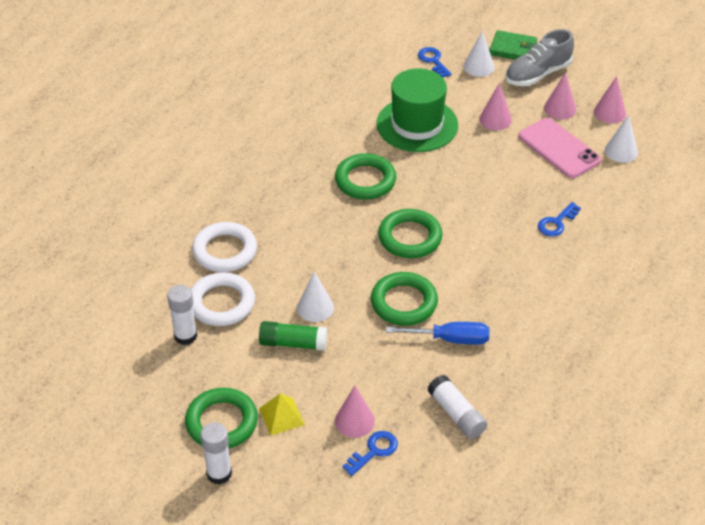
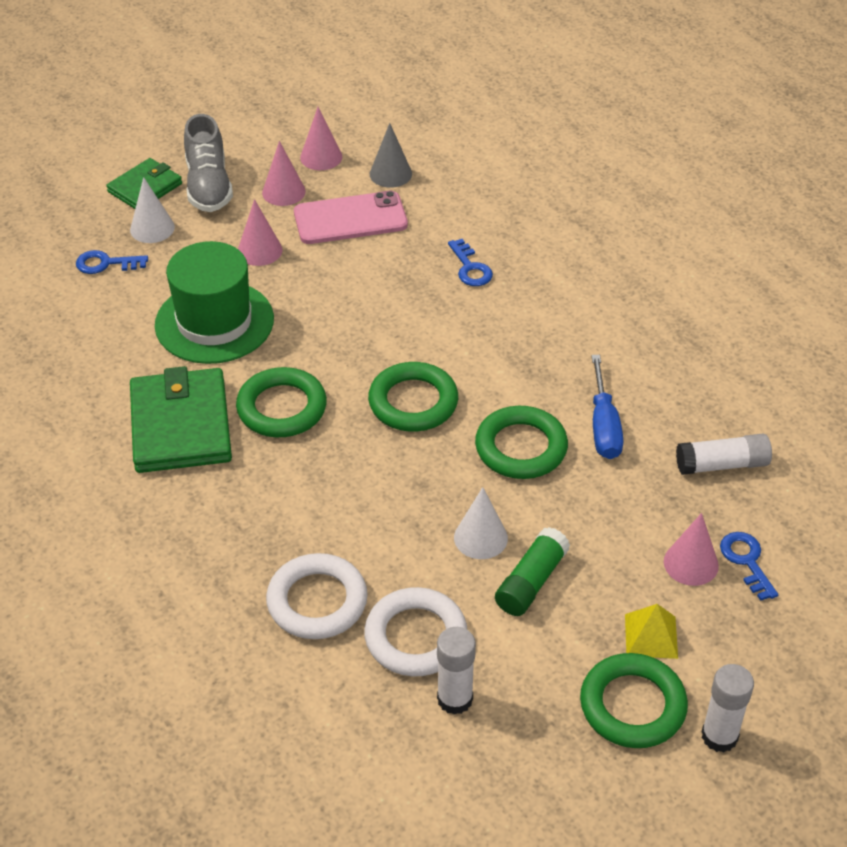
camera: 65 degrees left, 0 degrees up
(323, 144) = (181, 425): none -> green wallet
(451, 339) = (604, 427): blue screwdriver -> blue screwdriver turned 150 degrees clockwise
(621, 151) = (390, 174): white cone -> grey cone

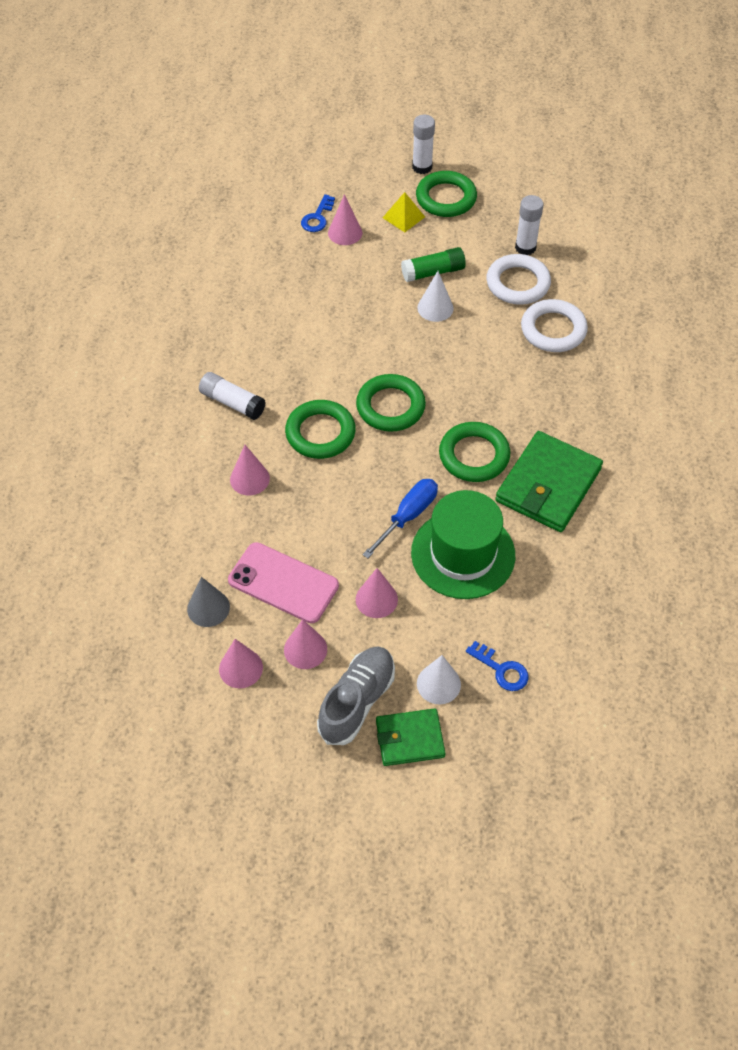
camera: 140 degrees left, 10 degrees up
(470, 268) = (249, 479): blue key -> pink cone
(521, 448) = (359, 340): green ring -> green ring (320, 433)
(604, 427) = (300, 322): blue screwdriver -> blue screwdriver (408, 515)
(722, 465) = (266, 264): white glue stick -> white glue stick (232, 402)

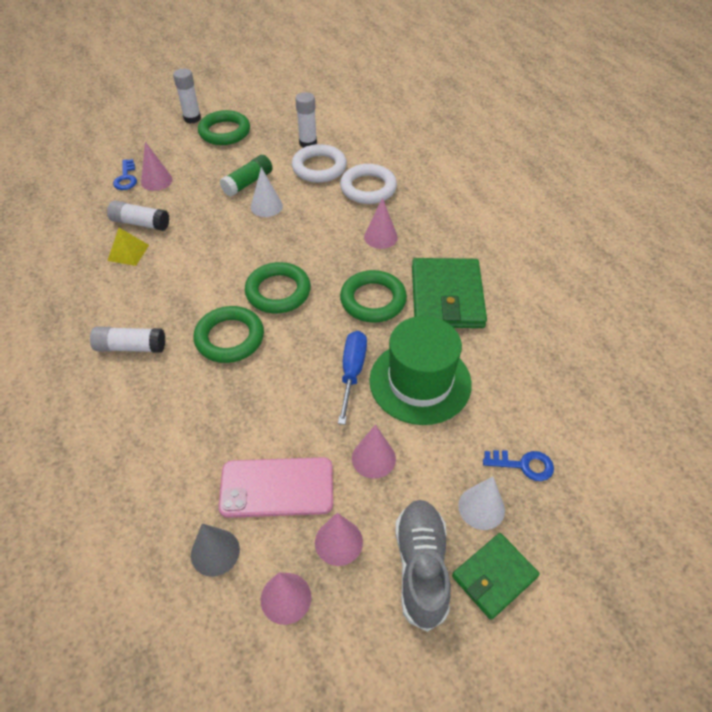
camera: 30 degrees left, 5 degrees down
(249, 479) = (186, 406): pink cone -> pink cone (380, 237)
(305, 277) = (140, 223): none -> white glue stick
(403, 217) = (199, 154): yellow pyramid -> yellow pyramid (128, 252)

